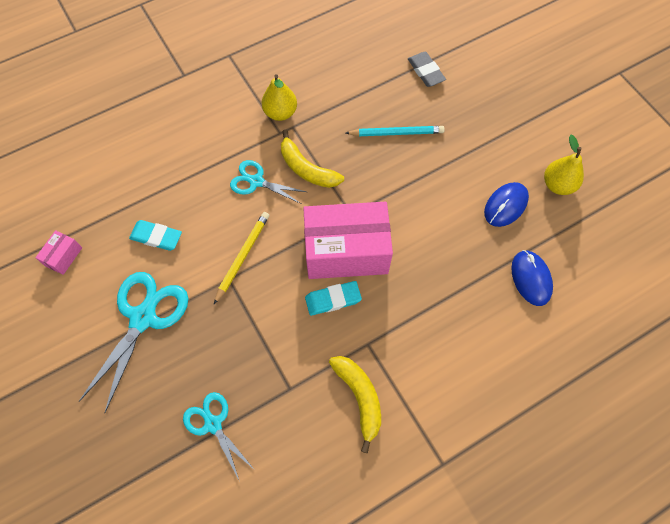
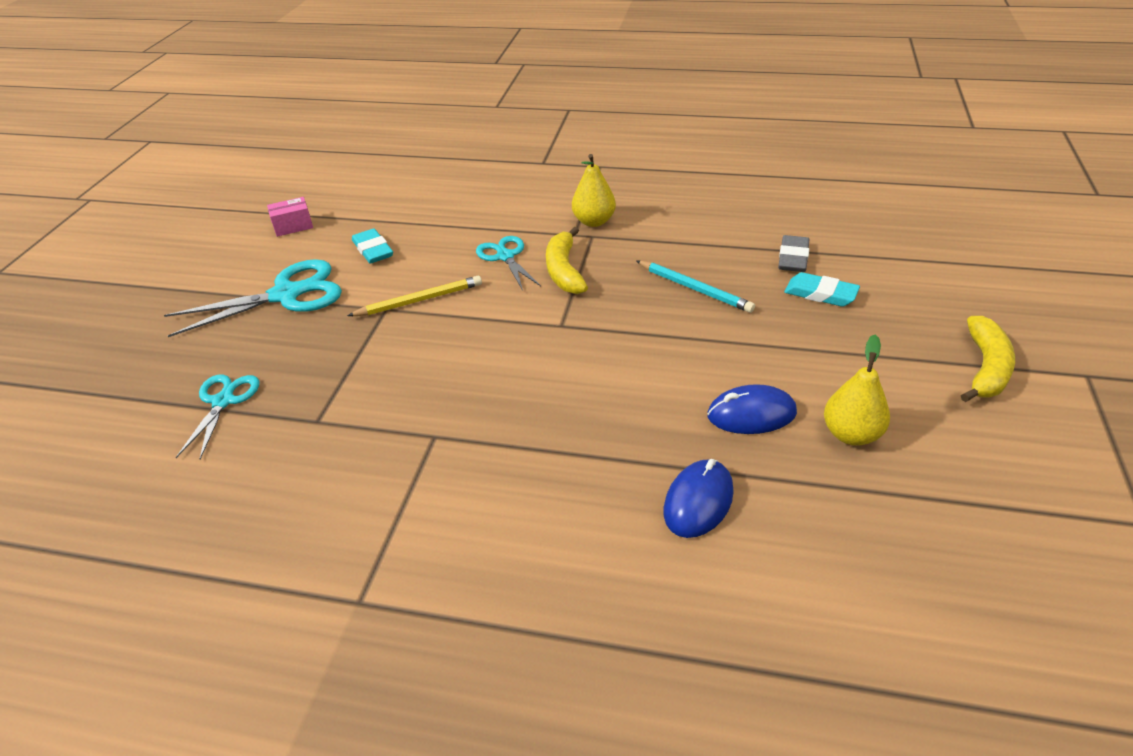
camera: 45 degrees right, 25 degrees down
(333, 299) = (452, 379): turquoise eraser -> turquoise eraser (820, 294)
(346, 251) = (517, 350): pink box -> none
(359, 398) = (364, 474): yellow banana -> yellow banana (985, 368)

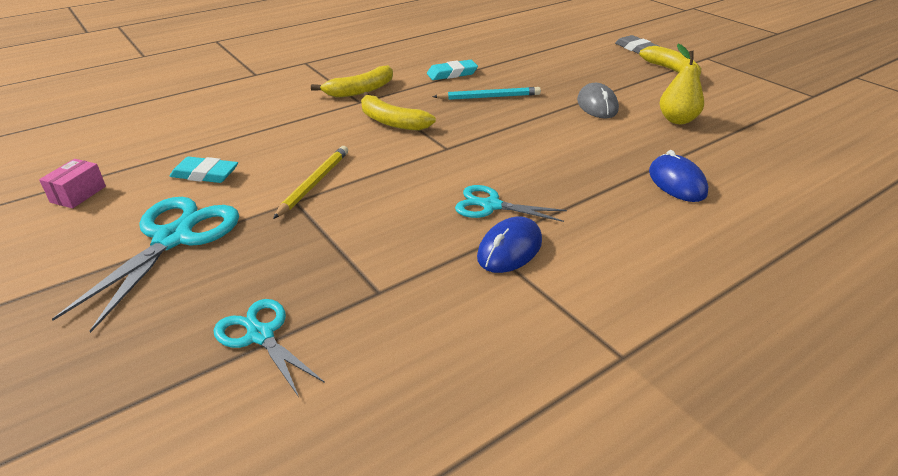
camera: 50 degrees left, 5 degrees down
(505, 256) = (333, 132): turquoise scissors -> turquoise scissors (491, 205)
(594, 221) = (360, 90): yellow pear -> yellow banana
(751, 414) = (625, 135): blue mouse -> blue mouse (509, 249)
(790, 361) = (597, 105): none -> grey mouse
(793, 258) = (512, 64): grey eraser -> grey eraser (636, 48)
(820, 294) = (555, 73): turquoise eraser -> turquoise eraser (452, 74)

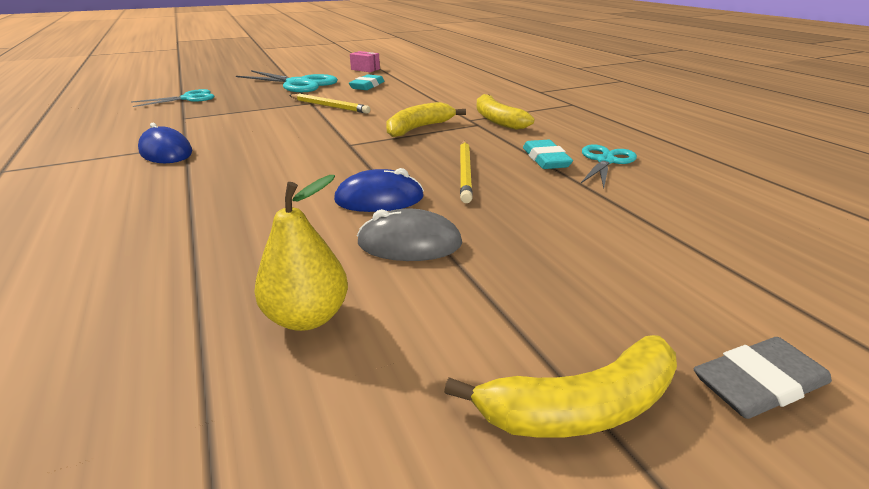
camera: 100 degrees right, 5 degrees down
(489, 97) = (465, 172): turquoise pencil -> yellow pencil
(491, 205) = (232, 151): turquoise scissors -> turquoise scissors (605, 161)
(677, 182) = (141, 254): blue mouse -> blue mouse (379, 199)

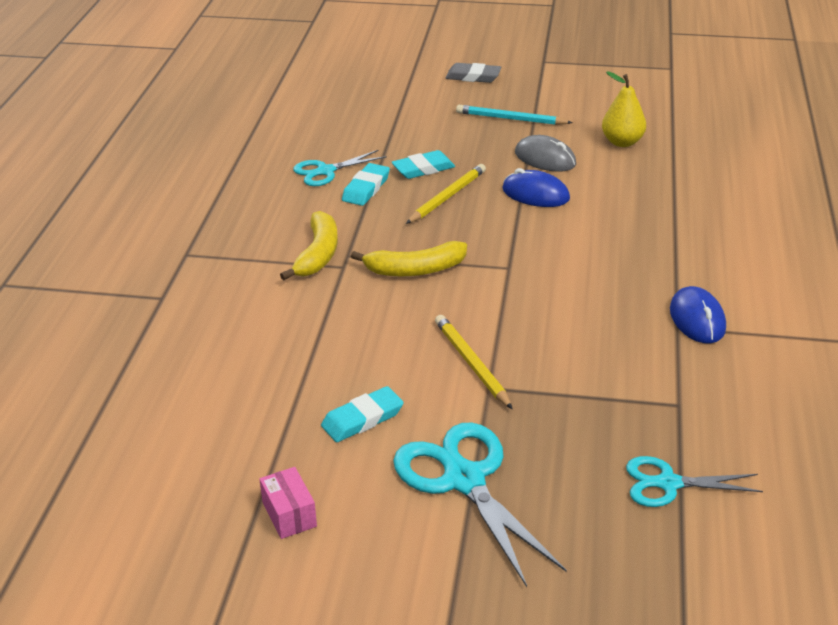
camera: 145 degrees left, 5 degrees up
(528, 188) = (423, 169): none -> turquoise eraser
(535, 294) = (511, 119): none -> turquoise pencil
(580, 406) = (542, 90): yellow banana -> none

